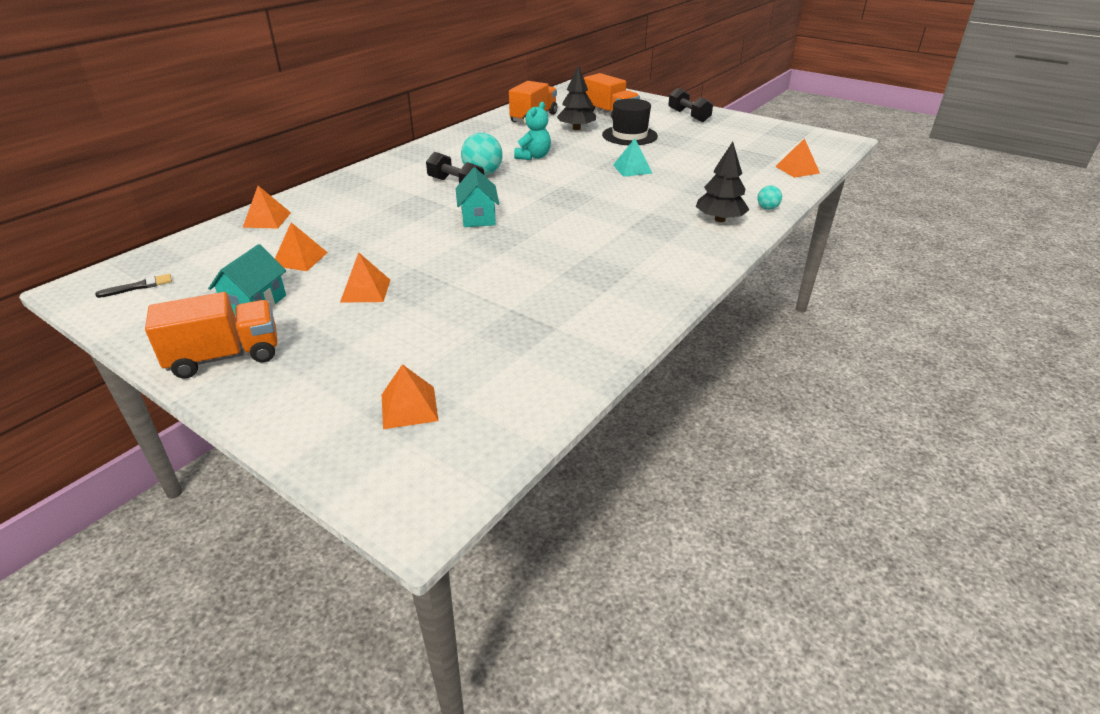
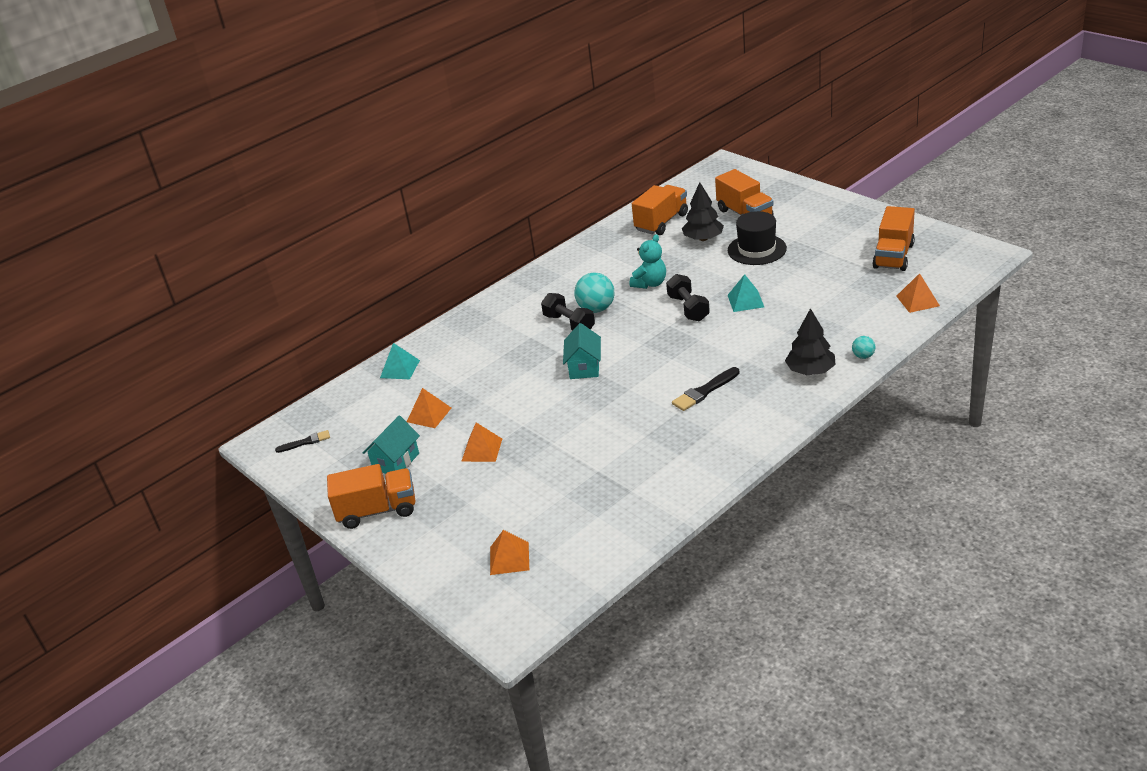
camera: 15 degrees right, 0 degrees up
(267, 220) = (400, 369): orange pyramid -> turquoise pyramid
(615, 236) = (704, 391): none -> black brush
(688, 116) = (831, 215): black dumbbell -> black dumbbell (688, 308)
(758, 141) = (893, 256): none -> orange truck

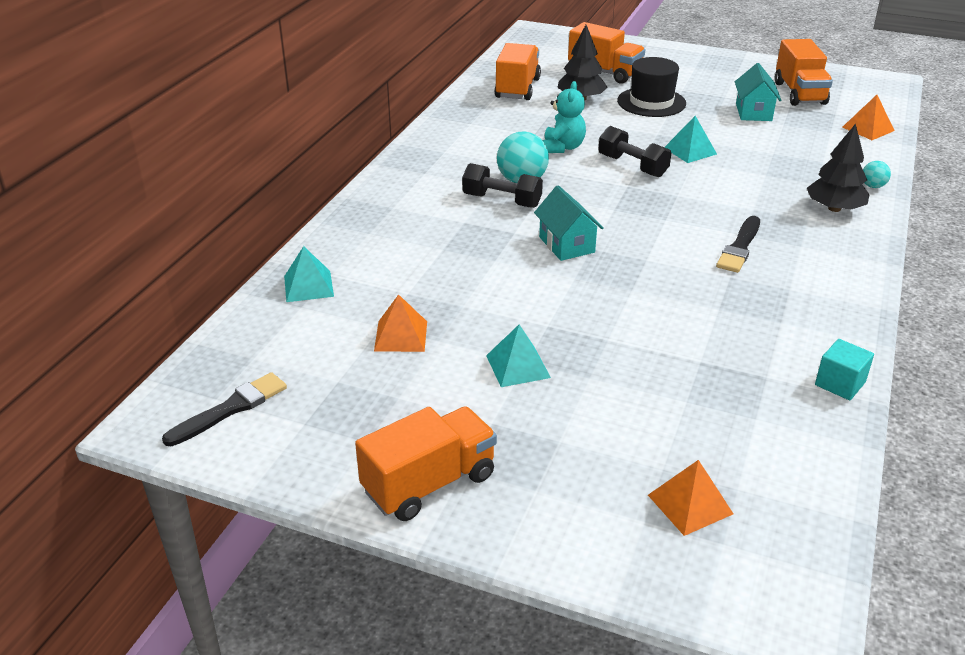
camera: 30 degrees left, 0 degrees up
(305, 442) = (230, 409): black brush -> black brush, size x1.50
(396, 461) = (402, 407): turquoise house -> turquoise house (753, 112)
(482, 449) = (518, 366): orange pyramid -> turquoise pyramid
(675, 506) = (840, 384): none -> turquoise cube

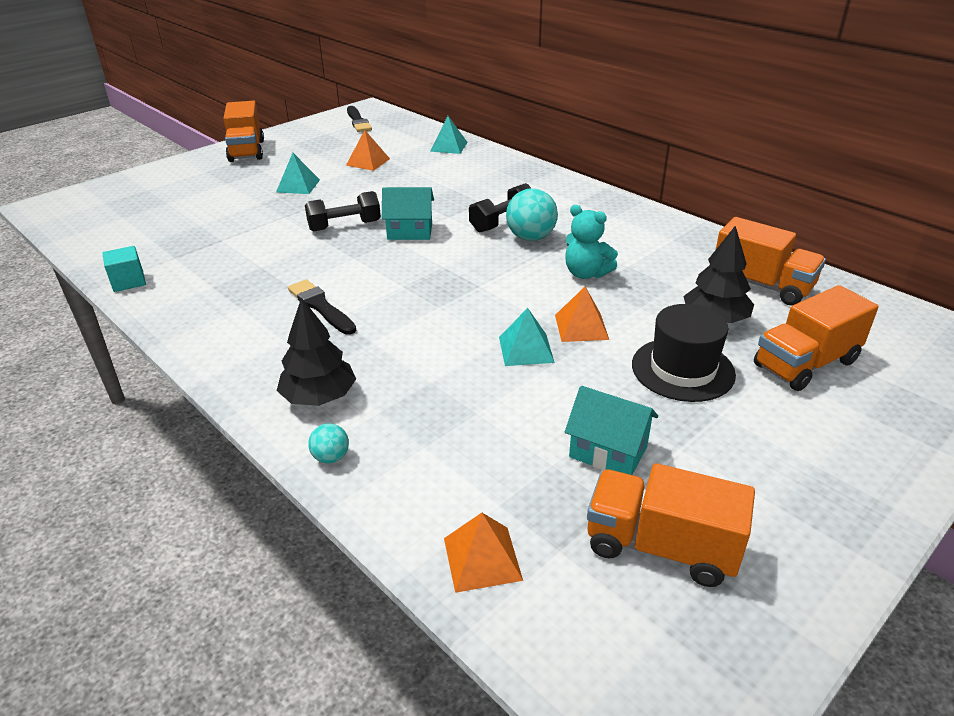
camera: 115 degrees right, 0 degrees up
(632, 166) = (517, 300): black dumbbell -> black dumbbell (344, 226)
(690, 504) = (136, 202): orange pyramid -> orange pyramid (581, 327)

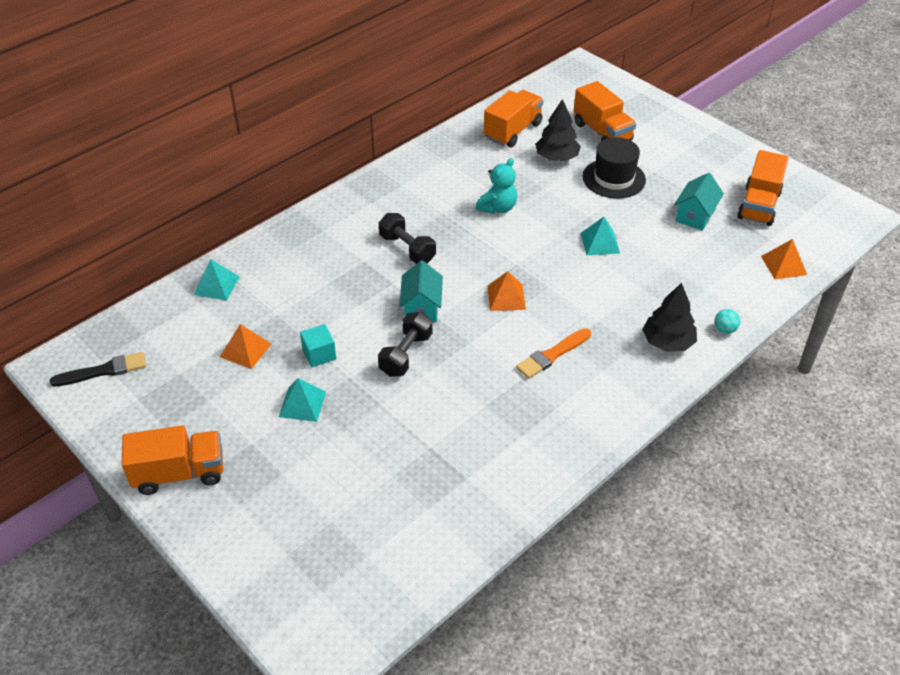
camera: 90 degrees left, 10 degrees up
(128, 281) = (514, 504): turquoise cube -> turquoise cube (319, 354)
(321, 306) = (552, 355): black brush -> orange brush
(344, 226) = (406, 354): black dumbbell -> black dumbbell turned 45 degrees clockwise
(531, 238) = (438, 233): turquoise ball -> none
(581, 327) = (570, 216): orange pyramid -> orange pyramid (506, 297)

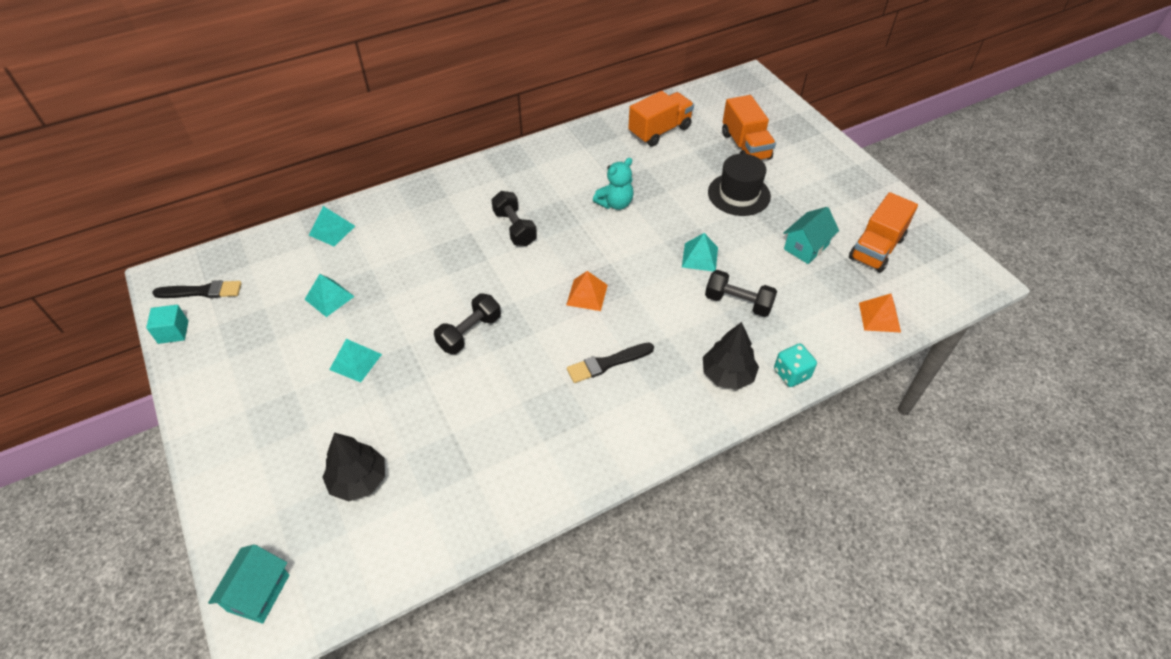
camera: 15 degrees right, 5 degrees up
(179, 473) = (220, 405): orange truck -> none
(245, 350) = (329, 298): orange pyramid -> turquoise pyramid
(319, 354) = (391, 316): turquoise cube -> turquoise cube (173, 332)
(421, 308) = (503, 289): turquoise house -> turquoise house (258, 593)
(552, 355) = (607, 363): orange brush -> black brush
(556, 157) = (691, 164): black tree -> black tree (358, 480)
(652, 277) = (738, 302): none -> black dumbbell
(724, 330) = (791, 374): turquoise ball -> turquoise dice

